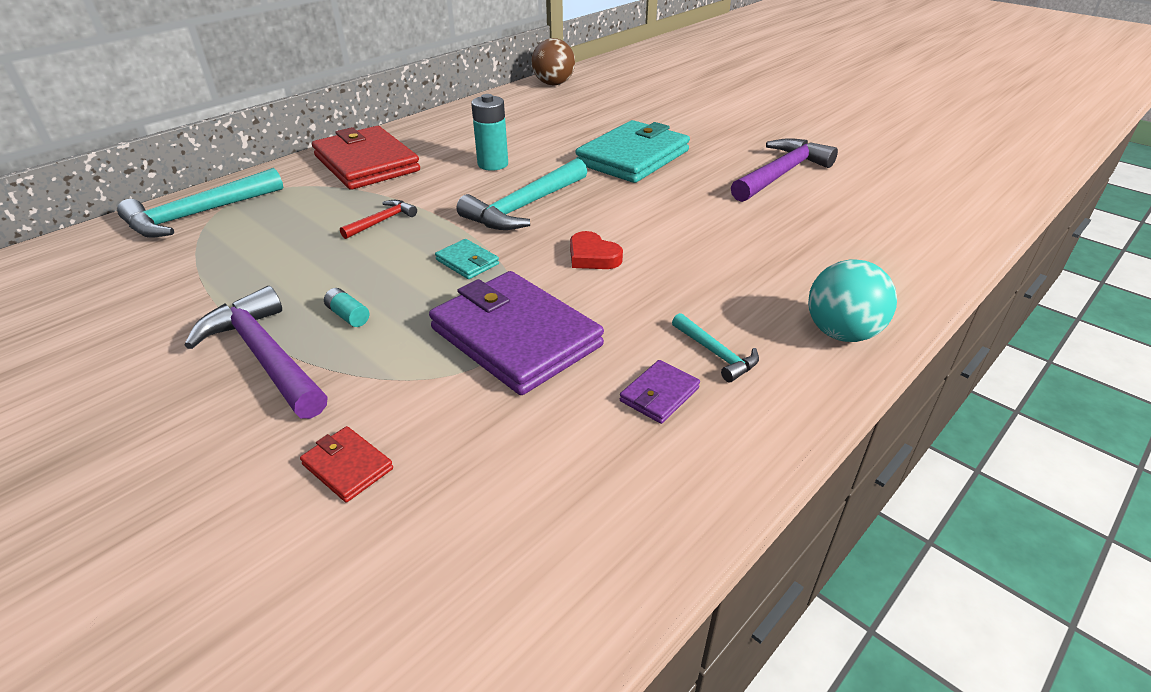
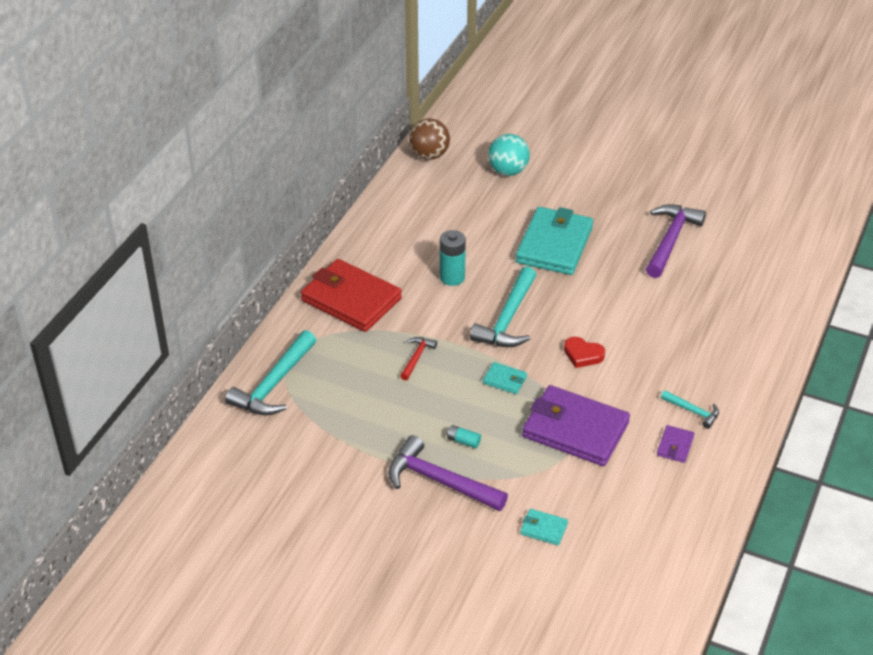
camera: 20 degrees left, 5 degrees up
(347, 467) = (543, 529): red wallet -> turquoise wallet
(841, 333) = (755, 379): turquoise ball -> turquoise ball (508, 171)

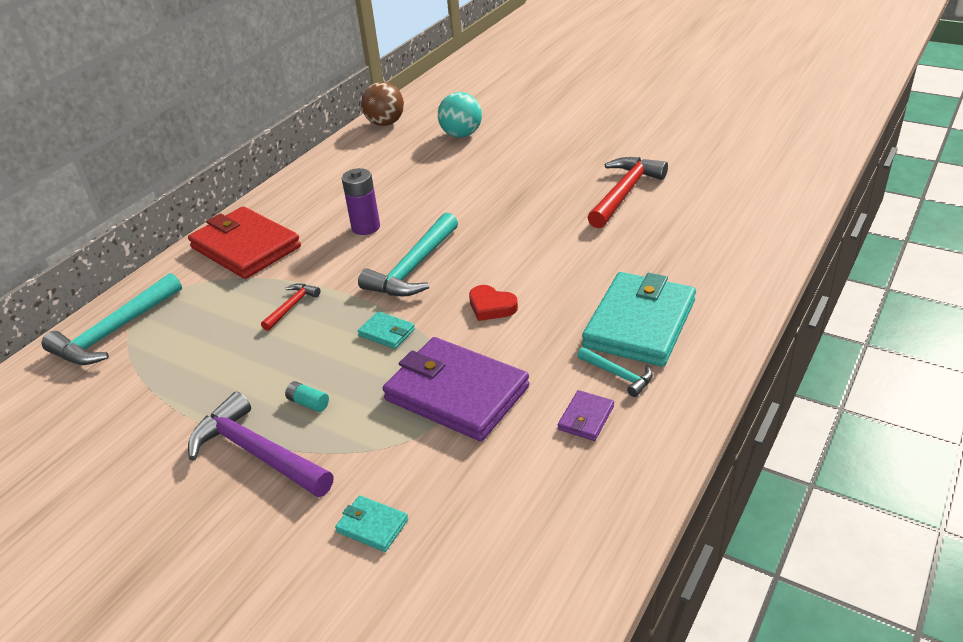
camera: 10 degrees right, 5 degrees down
(452, 277) = (366, 227): turquoise battery -> purple battery
(554, 245) = (490, 197): turquoise wallet -> turquoise wallet (639, 324)
(670, 240) = (624, 193): purple hammer -> red hammer

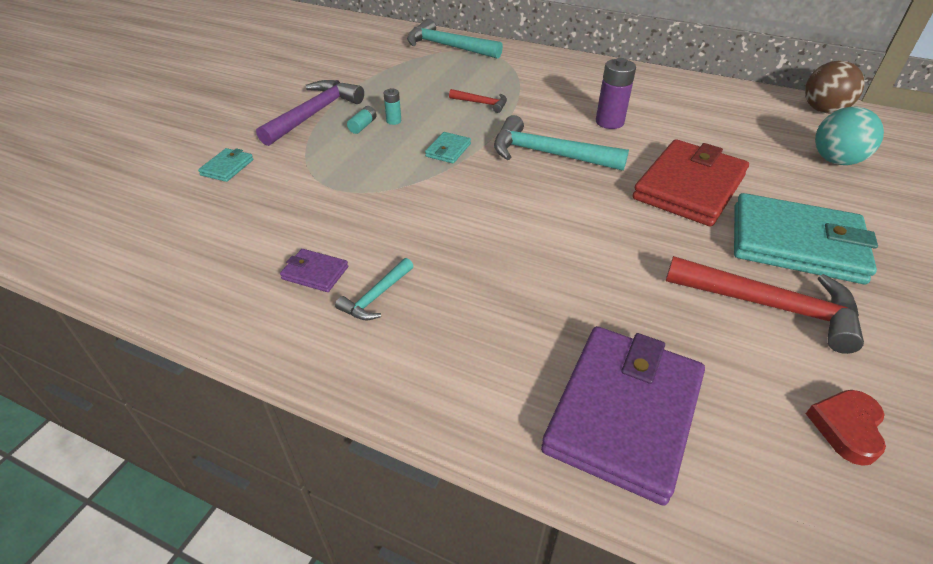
camera: 80 degrees right, 5 degrees up
(246, 247) = (560, 73): red wallet -> red wallet (689, 187)
(306, 376) = (393, 121): none -> turquoise battery
(456, 393) = (363, 193): purple wallet -> purple wallet (623, 413)
(491, 307) = (490, 204): red heart -> red heart (846, 428)
(639, 324) = (467, 316): turquoise wallet -> turquoise wallet (795, 243)

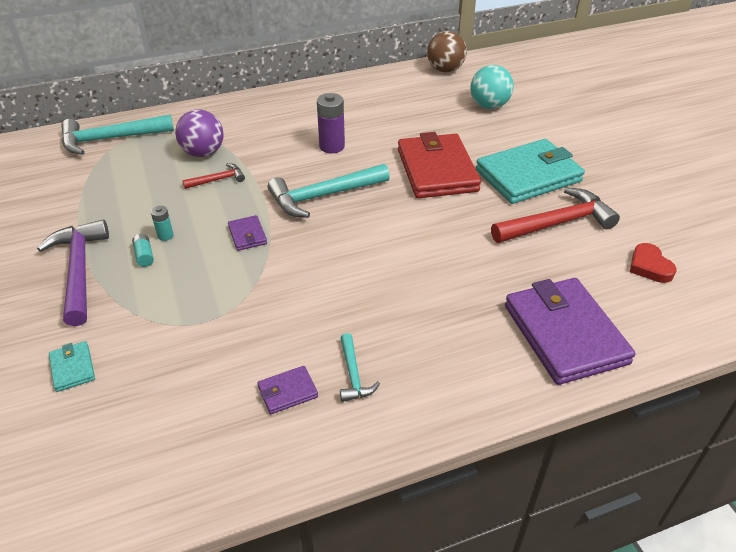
camera: 45 degrees left, 0 degrees up
(448, 150) = (247, 235): turquoise wallet -> purple wallet
(497, 81) = (203, 153): none -> purple ball

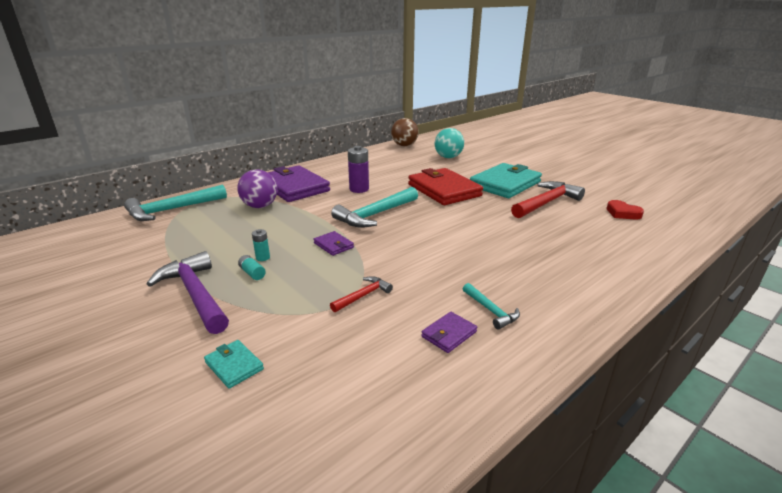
camera: 20 degrees left, 15 degrees down
(218, 180) = (284, 219): red hammer -> red hammer (363, 296)
(565, 334) = (610, 255): purple wallet -> purple wallet (294, 187)

